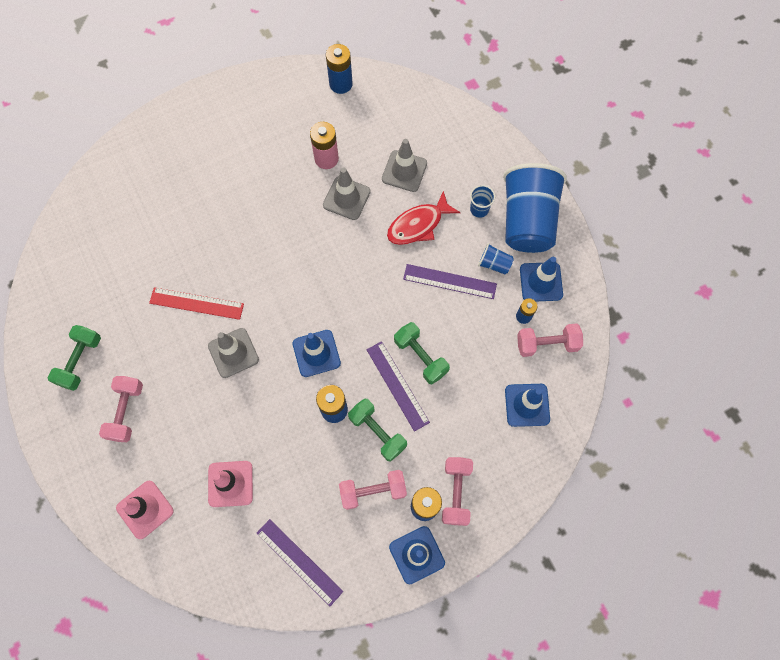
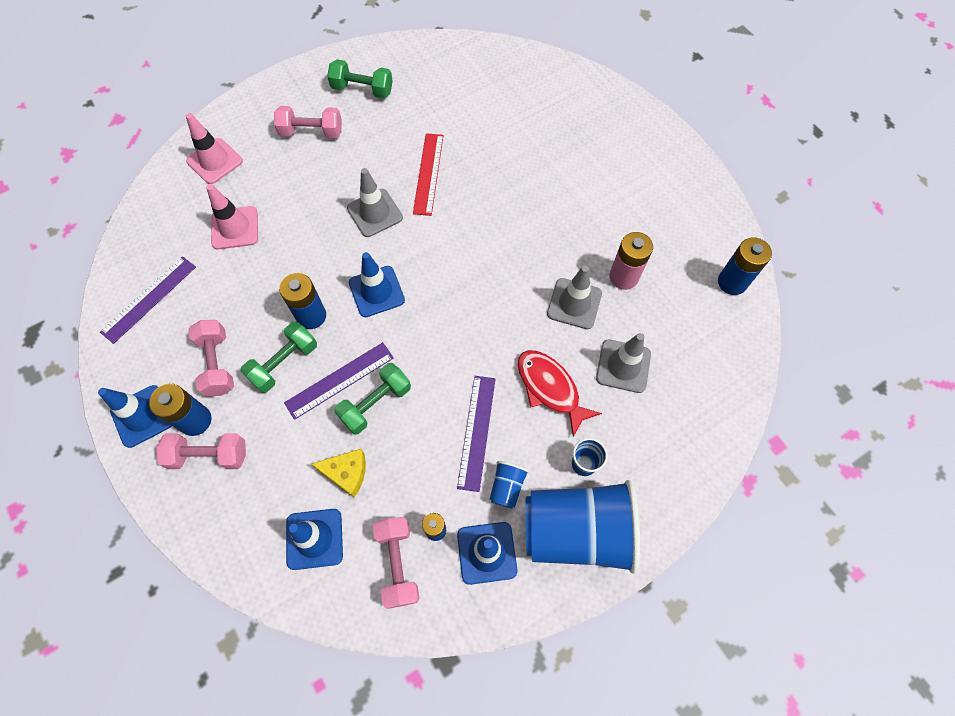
camera: 85 degrees right, 5 degrees down
(477, 380) = (346, 473): none -> yellow cheese

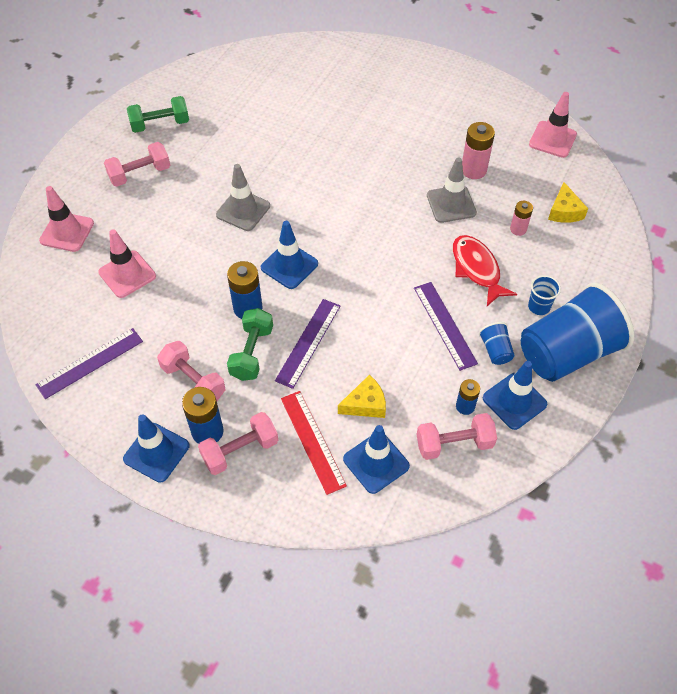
camera: 30 degrees left, 10 degrees down
(149, 299) = (90, 363): purple ruler -> purple ruler turned 45 degrees clockwise
(376, 404) = (351, 344): green dumbbell -> none
(398, 563) = (454, 444): pink dumbbell -> pink dumbbell turned 60 degrees counterclockwise
(428, 173) = (266, 163): red ruler -> red ruler (313, 441)
(550, 388) = (477, 269): red fish -> red fish turned 45 degrees clockwise
(623, 366) = (518, 229): grey traffic cone -> pink battery
(686, 370) = (564, 211): none -> yellow cheese
(732, 282) = (552, 139): blue battery -> pink traffic cone

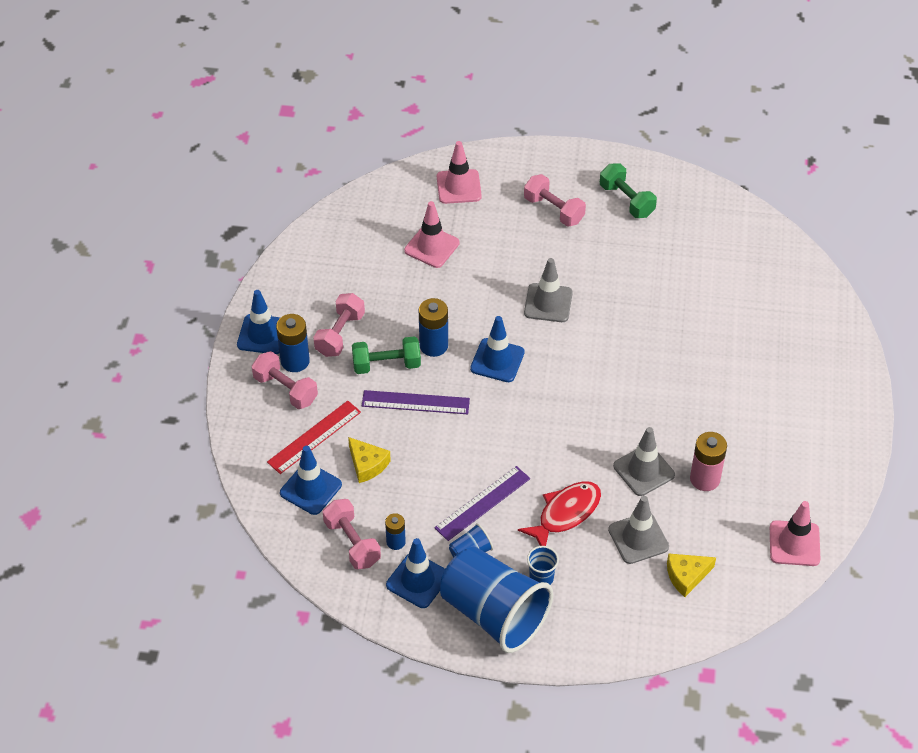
camera: 70 degrees right, 5 degrees down
(90, 363) = (329, 258): purple ruler -> none
(518, 229) = (638, 538): pink battery -> grey traffic cone

